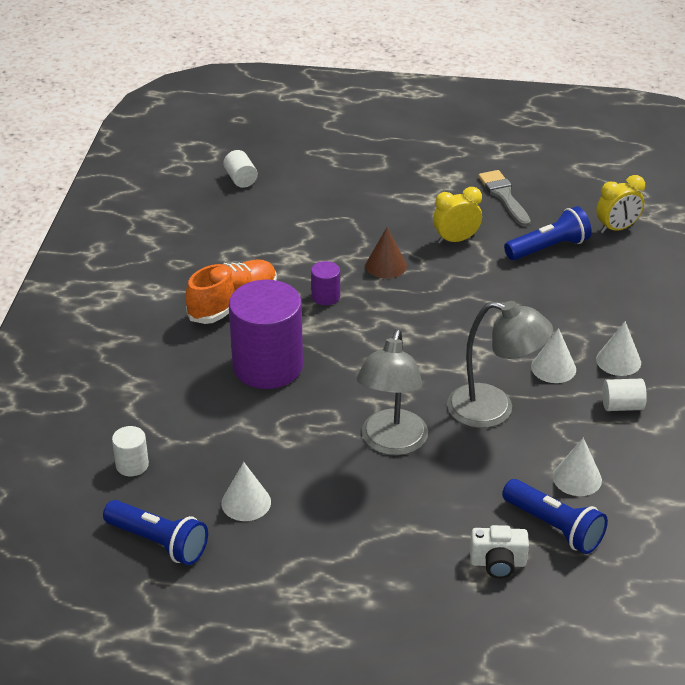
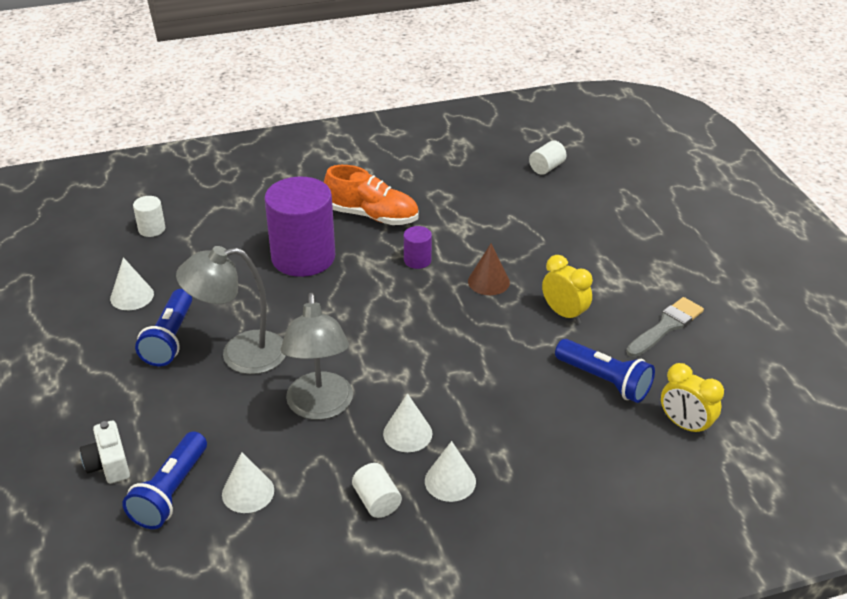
camera: 65 degrees right, 0 degrees up
(158, 542) = (72, 268): blue flashlight -> blue flashlight (170, 339)

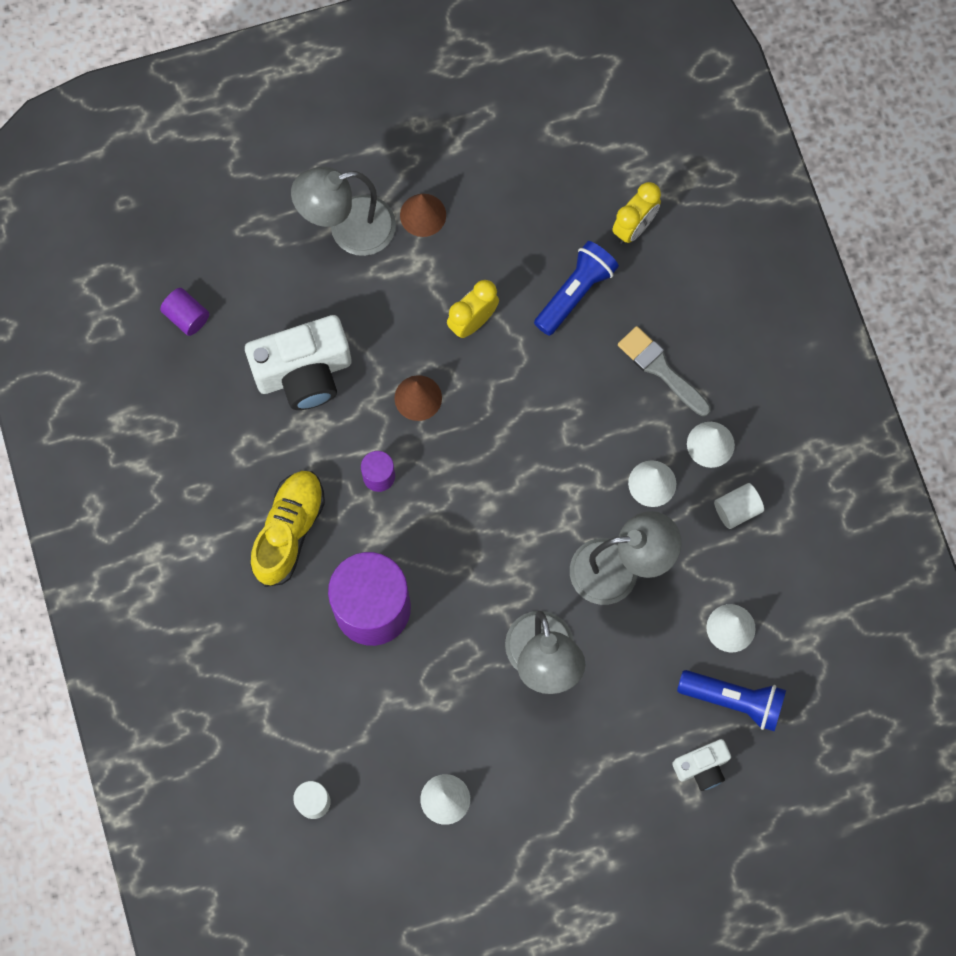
camera: 90 degrees left, 35 degrees up
(170, 339) = (518, 740): blue flashlight -> none
(372, 216) = (289, 531): orange shoe -> yellow shoe
(506, 222) = (304, 373): none -> white camera
(546, 167) = (187, 317): white cylinder -> purple cylinder
(637, 243) = (348, 230): none -> grey lamp
(662, 284) = (423, 215): none -> brown cone
(666, 326) = (492, 221): grey brush -> grey brush (661, 369)

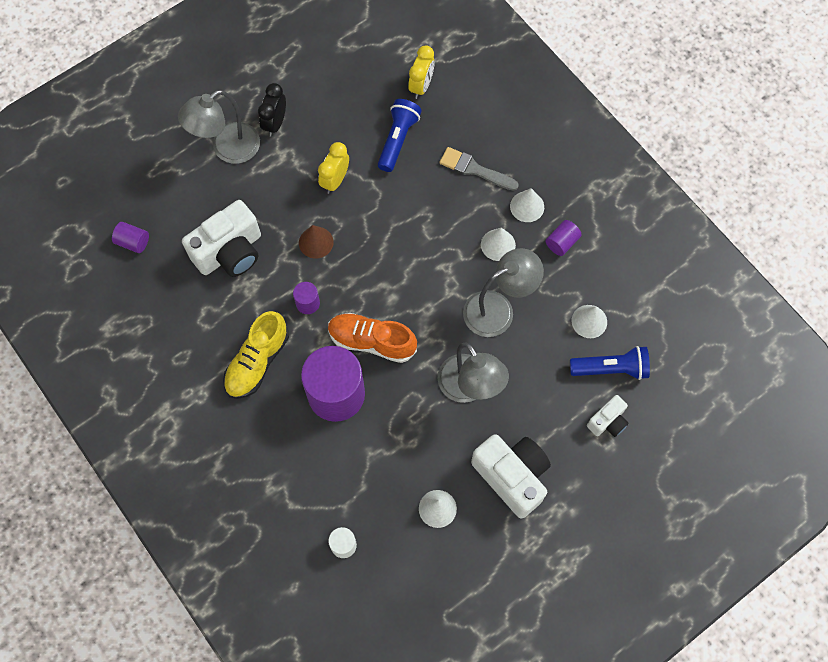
camera: 20 degrees left, 5 degrees down
(289, 531) = (257, 362): yellow shoe -> yellow shoe turned 150 degrees counterclockwise
(423, 215) = (275, 123): brown cone -> black clock
(441, 555) = (372, 341): none -> orange shoe
(553, 793) = (512, 476): none -> white camera
(737, 509) = (561, 242): white cylinder -> purple cylinder

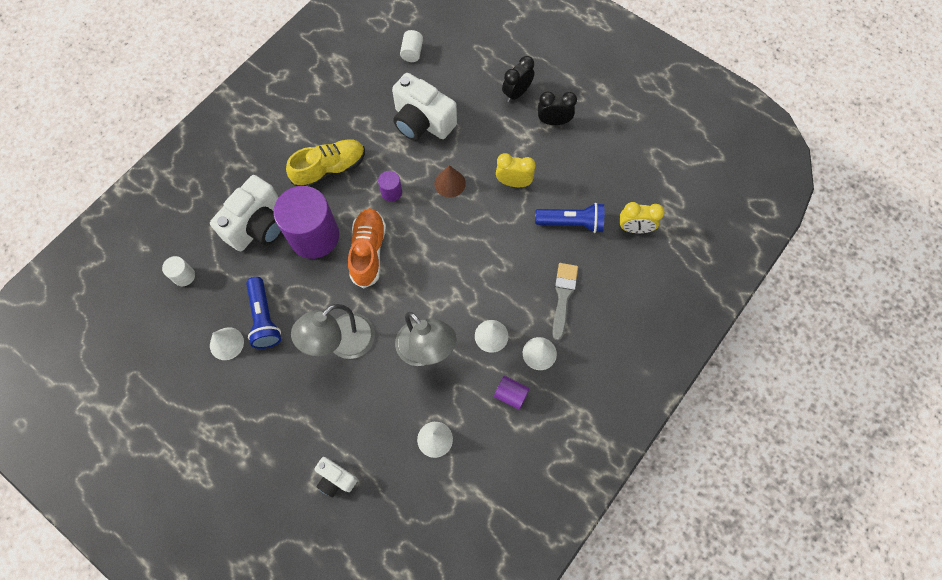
camera: 75 degrees right, 0 degrees up
(133, 242) = (412, 52): purple cylinder -> white cylinder
(227, 149) = (516, 93): grey lamp -> black clock
(257, 362) = (330, 169): yellow shoe -> yellow shoe turned 135 degrees clockwise
(512, 476) = (266, 401): white camera -> white camera (258, 226)
(611, 368) = (390, 471): blue flashlight -> blue flashlight (264, 318)

